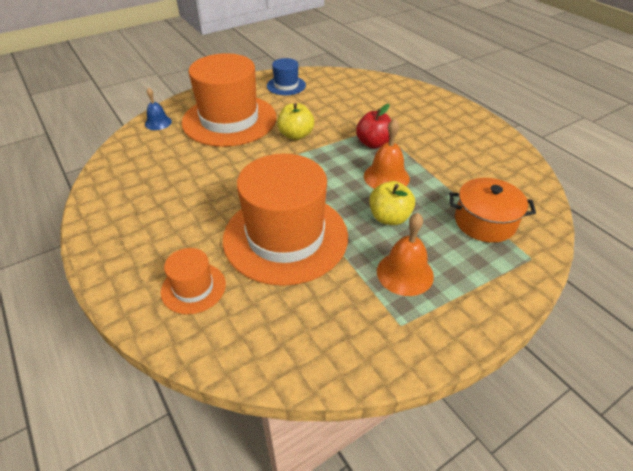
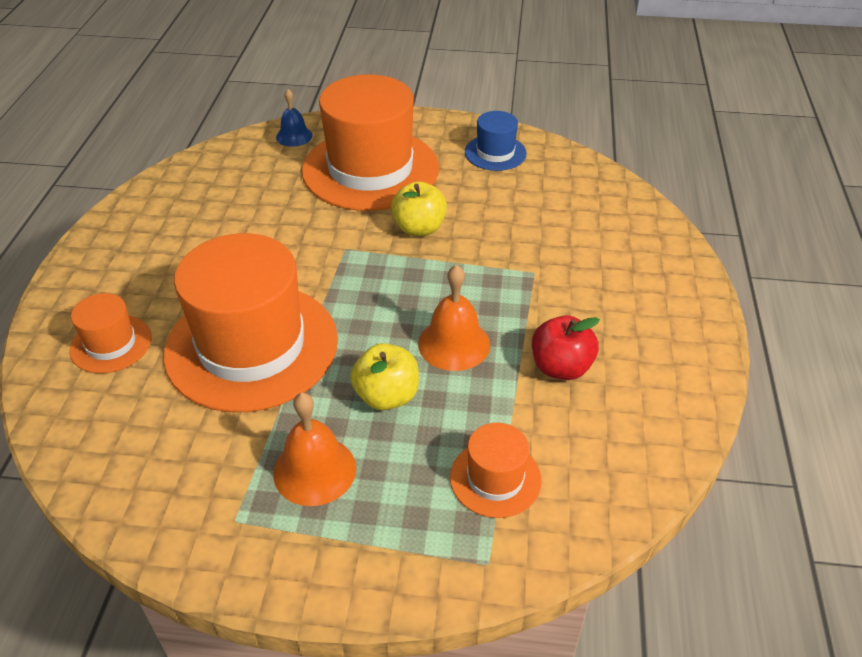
camera: 40 degrees right, 0 degrees up
(373, 143) = (499, 290): red apple -> red apple (561, 367)
(484, 222) = (495, 478): orange pot -> orange hat

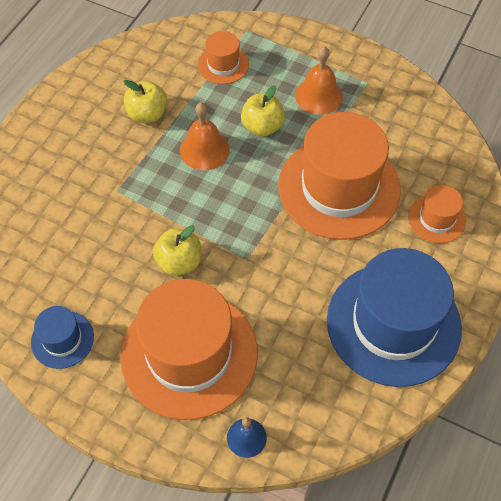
camera: 160 degrees left, 15 degrees up
(164, 234) = (393, 323): none -> blue hat
(561, 367) = (147, 114): red apple -> yellow apple

